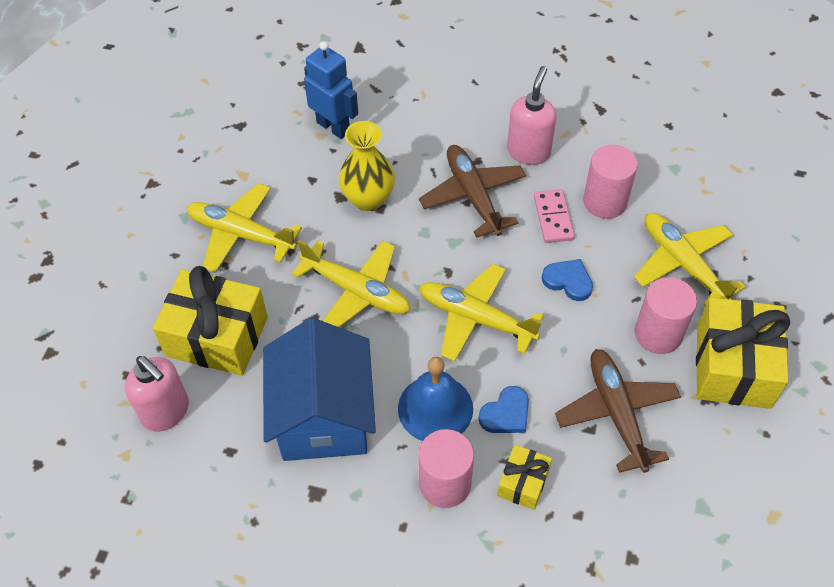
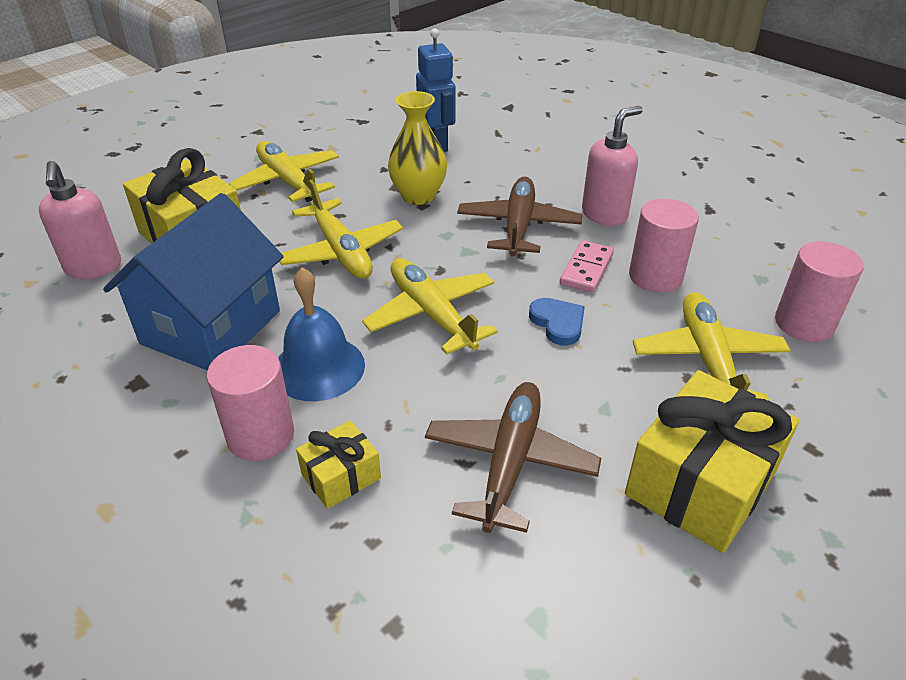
camera: 30 degrees right, 15 degrees down
(506, 414) = (385, 405): blue heart -> none
(658, 334) = (625, 409): pink cylinder -> pink cylinder (804, 323)

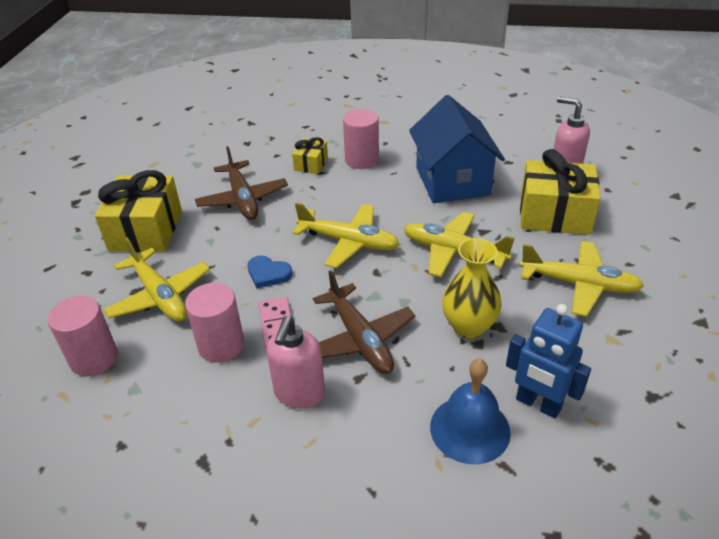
camera: 145 degrees right, 0 degrees up
(318, 367) = (373, 191): blue bell -> blue bell (470, 429)

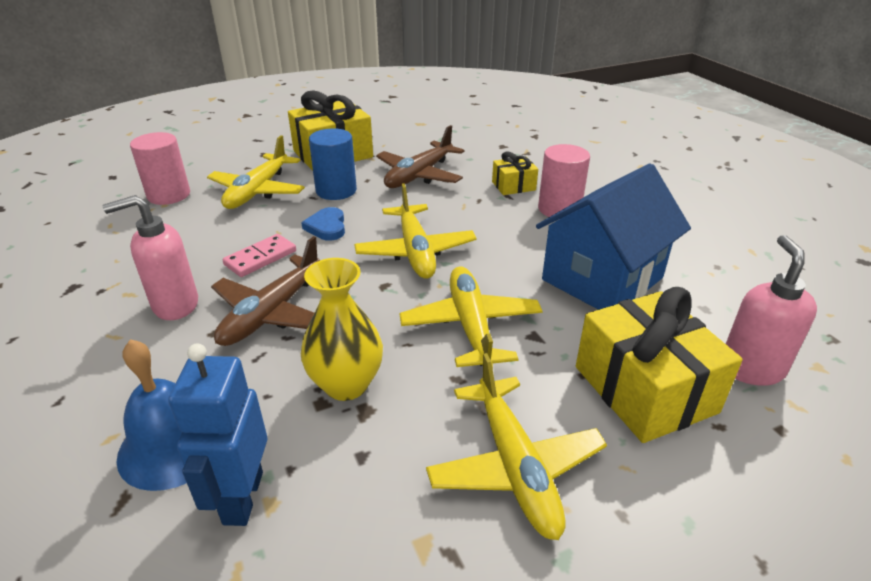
camera: 55 degrees right, 5 degrees down
(215, 250) = (336, 190): none -> blue cylinder
(221, 345) = (216, 241): pink cylinder -> none

